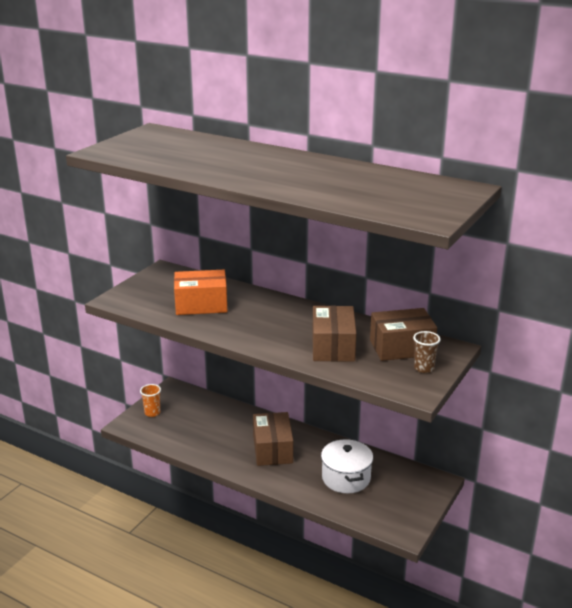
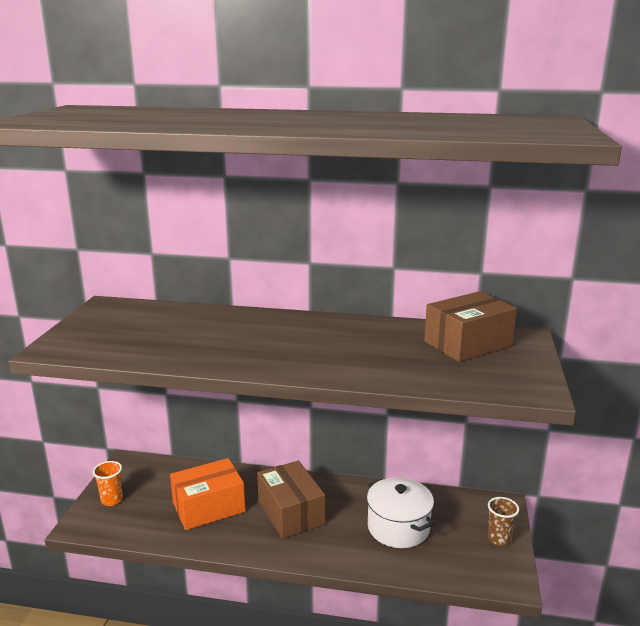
camera: 20 degrees left, 5 degrees down
(201, 305) = (181, 336): orange box -> orange box (208, 507)
(333, 347) = (387, 356): brown box -> none
(424, 368) = (515, 361): brown cup -> brown cup (499, 539)

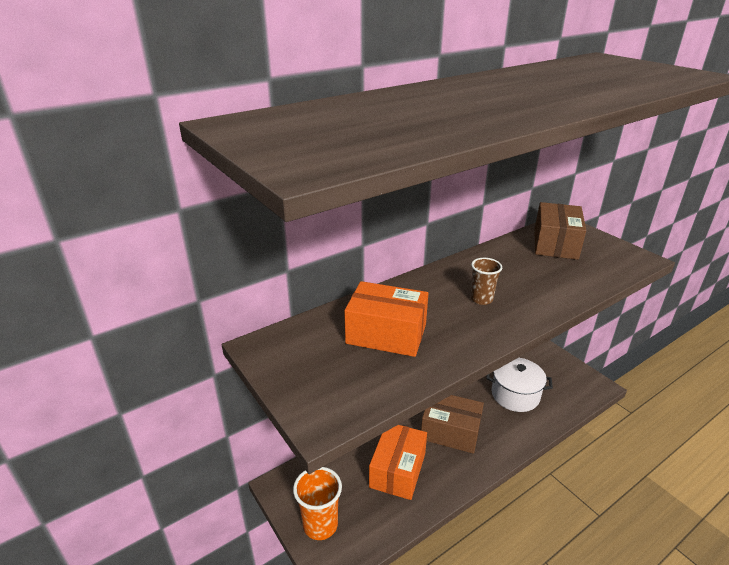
camera: 45 degrees left, 10 degrees up
(112, 500) = (320, 525): orange cup -> orange cup, size x1.58
(182, 332) = (386, 334): none -> orange box
(499, 539) = (563, 365): brown cup -> brown cup (481, 299)

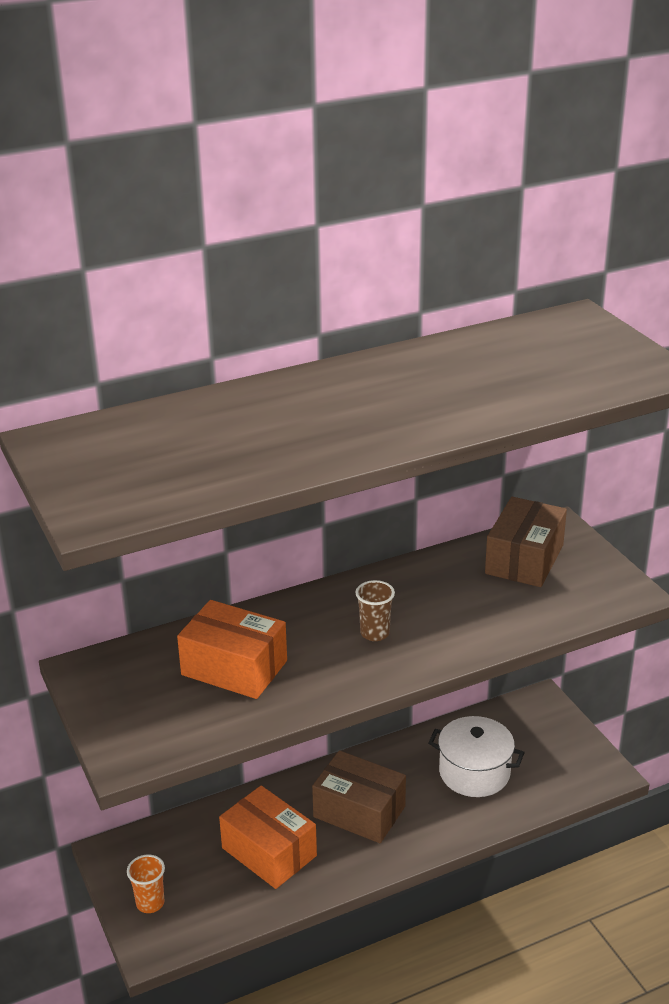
camera: 10 degrees right, 0 degrees up
(320, 525) = (150, 903): orange cup -> orange cup, size x0.63
(397, 470) = (269, 852): orange box -> orange box turned 75 degrees counterclockwise

